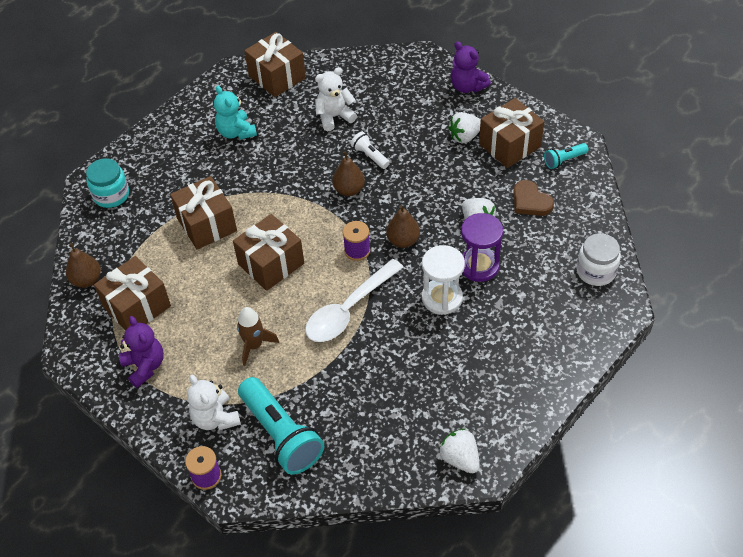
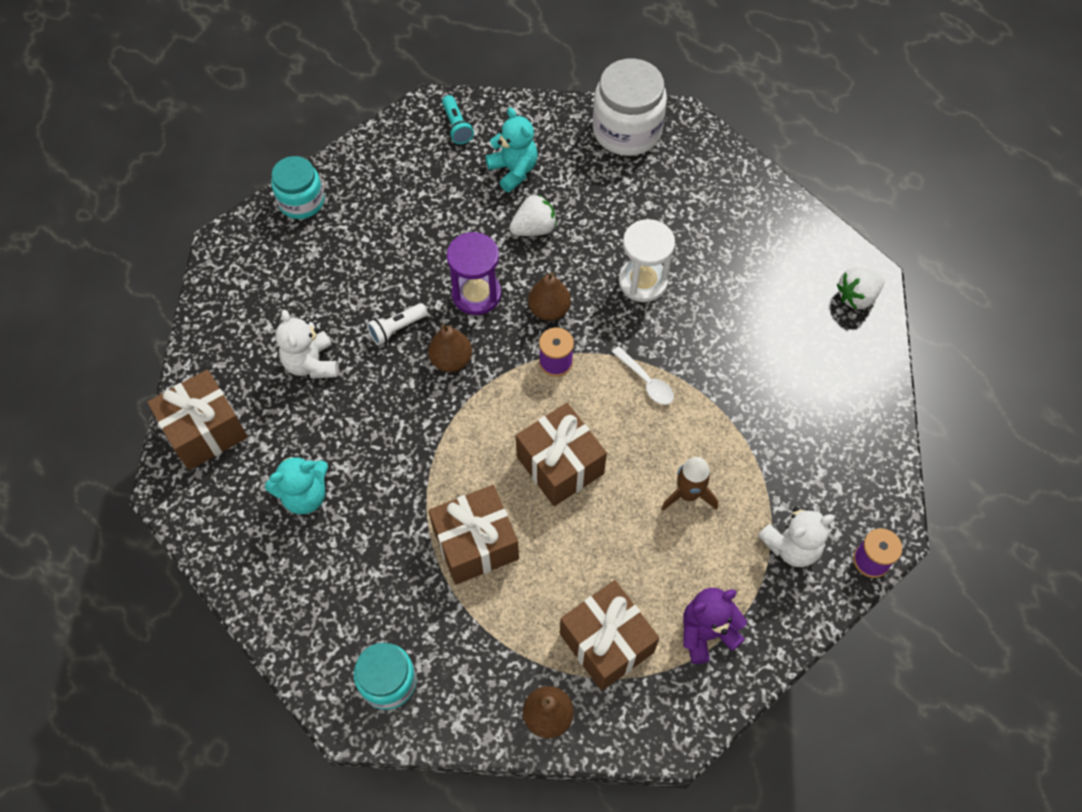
camera: 85 degrees left, 10 degrees up
(281, 434) = (818, 473): turquoise flashlight -> none
(349, 309) = (646, 381): white spoon -> white spoon, size x0.51
(465, 136) = (391, 218): white strawberry -> none
(467, 86) = (301, 201): purple teddy bear -> turquoise jar
(479, 266) = (601, 237): purple hourglass -> purple hourglass (476, 294)
(509, 145) = (418, 175): brown gift -> none
(530, 201) = (513, 170): brown heart -> turquoise teddy bear
(596, 271) = (627, 131): white jar -> white jar, size x1.55

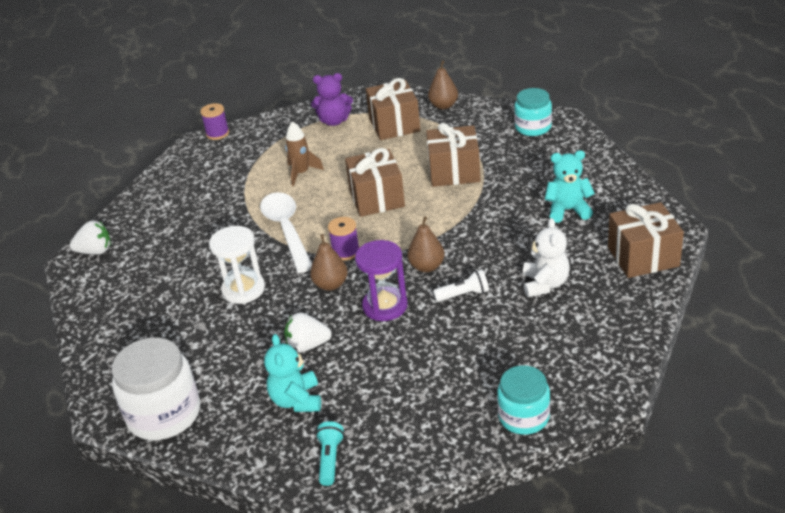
camera: 155 degrees left, 25 degrees down
(646, 381) = (287, 230): white spoon -> white spoon, size x1.96
(791, 546) = (257, 144): white teddy bear -> none

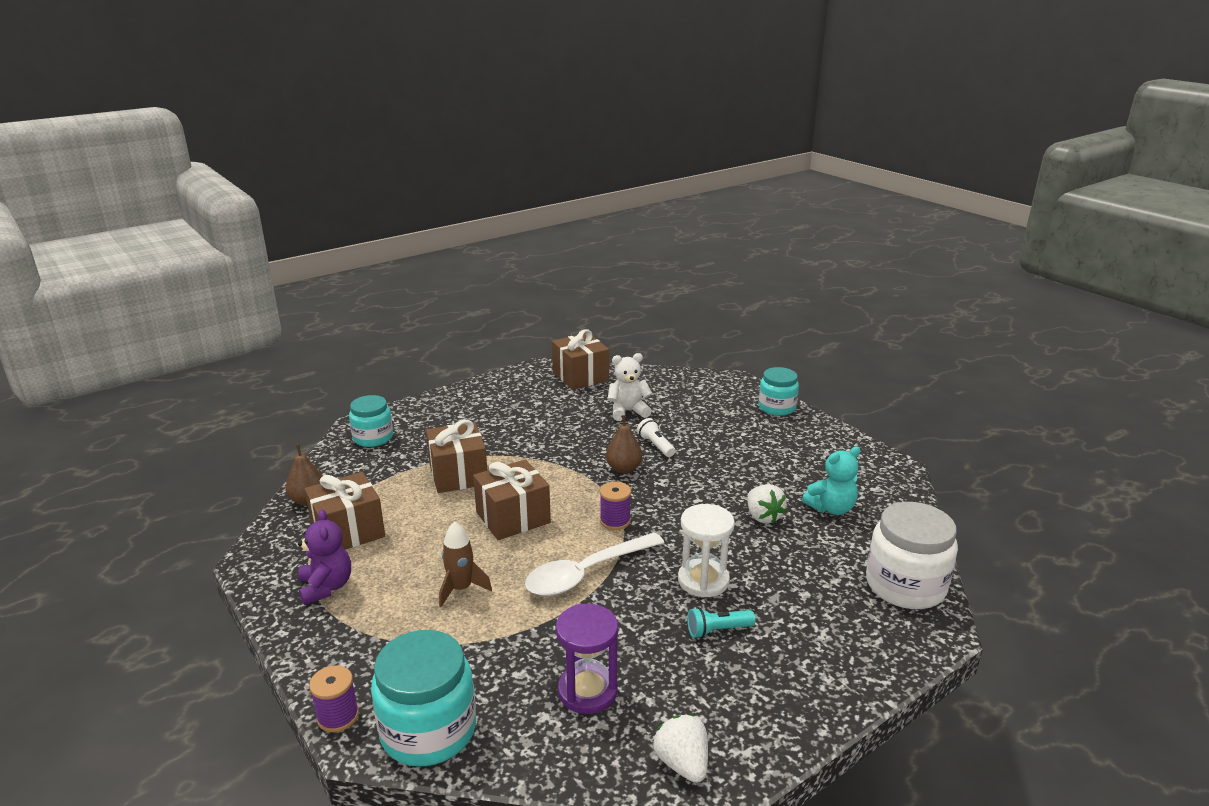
camera: 110 degrees left, 10 degrees down
(186, 163) = (428, 730): none -> turquoise jar
(330, 459) = (877, 479): turquoise flashlight -> turquoise flashlight (718, 630)
(331, 285) = (671, 520): brown pear -> none
(385, 306) = (688, 483): purple hourglass -> purple hourglass (587, 691)
(568, 210) = (522, 409): turquoise teddy bear -> none

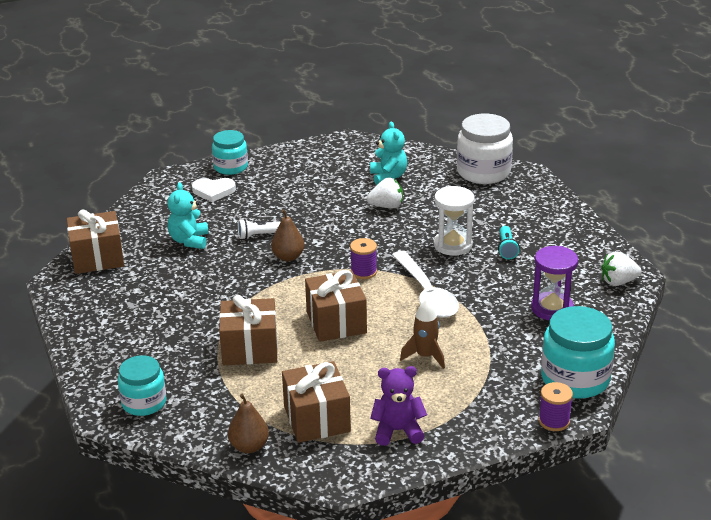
camera: 75 degrees left, 5 degrees up
(628, 411) = (189, 241): white teddy bear -> turquoise teddy bear
(724, 407) = (213, 191): none -> white heart

